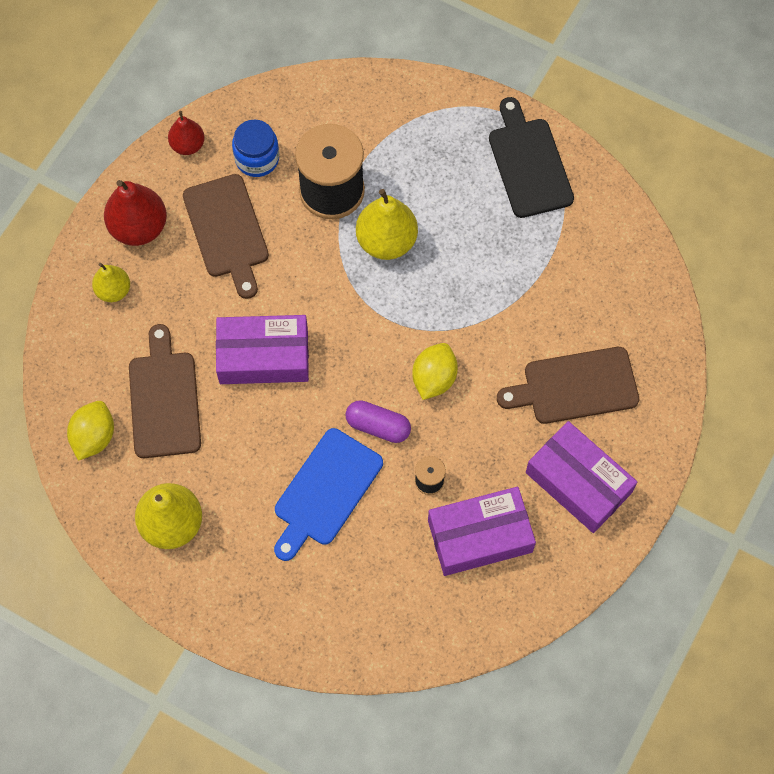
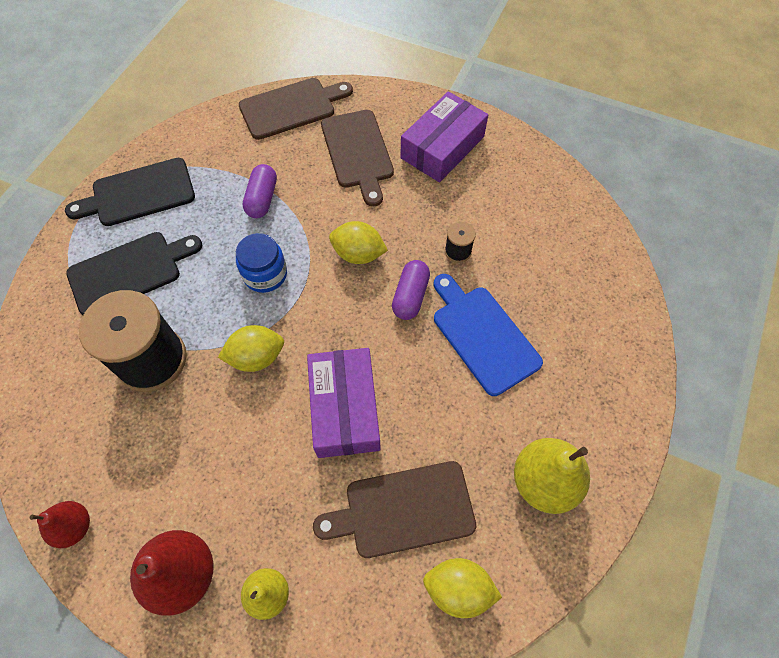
camera: 95 degrees left, 5 degrees down
(227, 231) = (194, 464): brown cutting board -> brown cutting board (291, 107)
(257, 158) = (103, 442): blue jar -> blue jar (265, 274)
(324, 280) = (256, 357): none -> yellow lemon
(325, 491) = (482, 335): blue cutting board -> blue cutting board turned 150 degrees counterclockwise
(386, 241) = (214, 304): yellow pear -> none
(431, 163) = (130, 271): none -> black cutting board
(480, 536) = (501, 211): purple box -> none
(514, 284) = (262, 199): none -> purple capsule

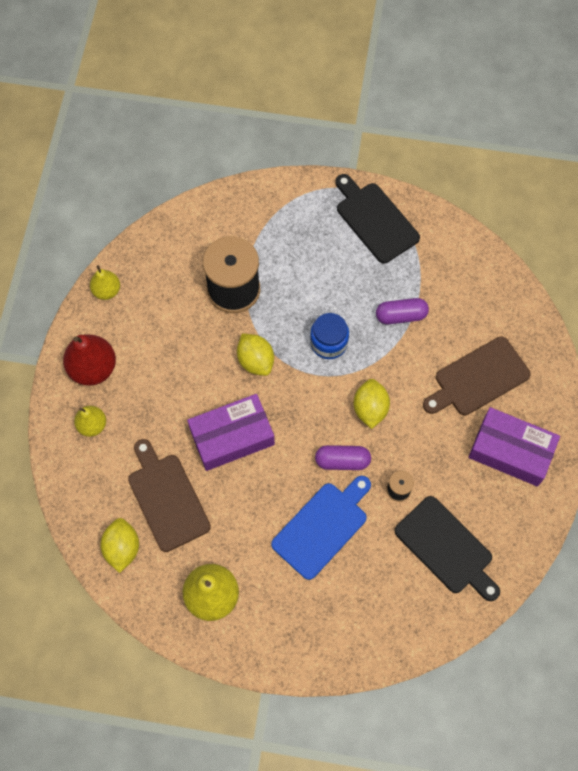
camera: 75 degrees right, 5 degrees up
(74, 526) = (107, 290): red pear -> yellow pear
(130, 271) = (301, 244): black cutting board -> black cutting board (446, 548)
(291, 107) = (511, 306): brown cutting board -> none

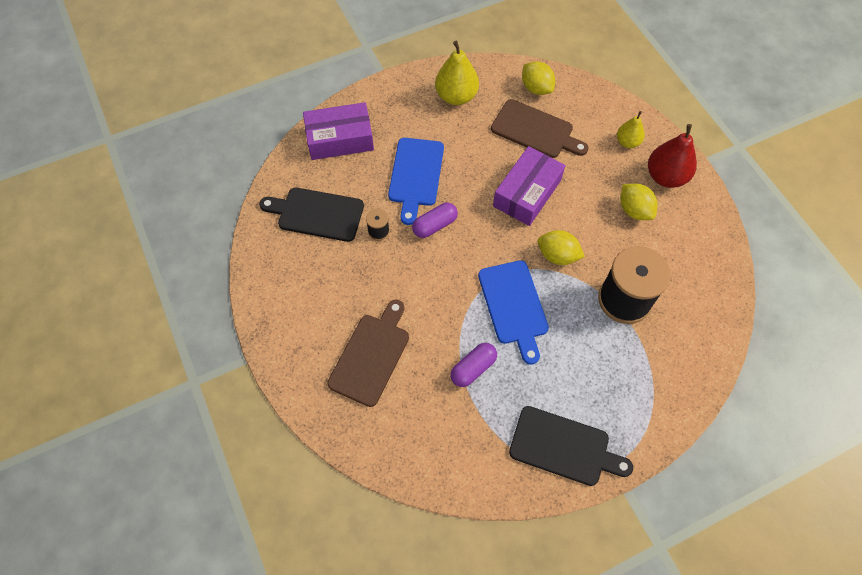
camera: 145 degrees right, 5 degrees down
(107, 290) = (715, 235): yellow pear -> none
(328, 343) = (514, 306): blue jar -> blue cutting board
(370, 409) = (442, 275): yellow lemon -> yellow lemon (634, 210)
(510, 451) = (308, 312): purple box -> purple box (340, 139)

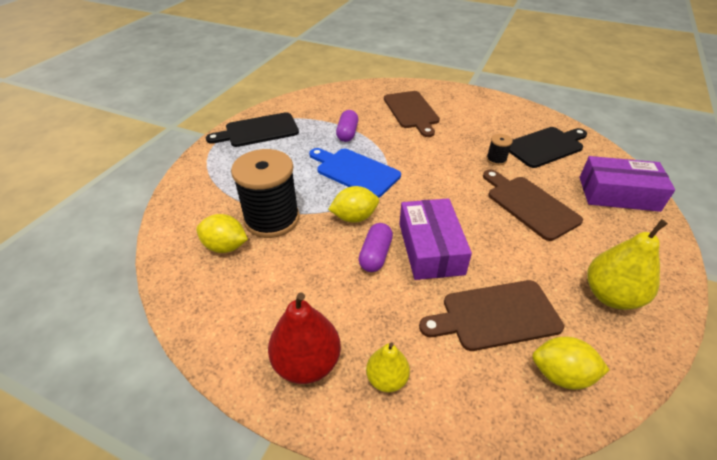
camera: 140 degrees right, 20 degrees down
(340, 139) = (618, 194): purple box -> purple box turned 60 degrees clockwise
(416, 175) = (529, 205): blue cutting board -> brown cutting board
(434, 225) = (467, 183): purple capsule -> purple capsule (375, 255)
(634, 210) = (316, 298): yellow lemon -> yellow lemon (225, 247)

